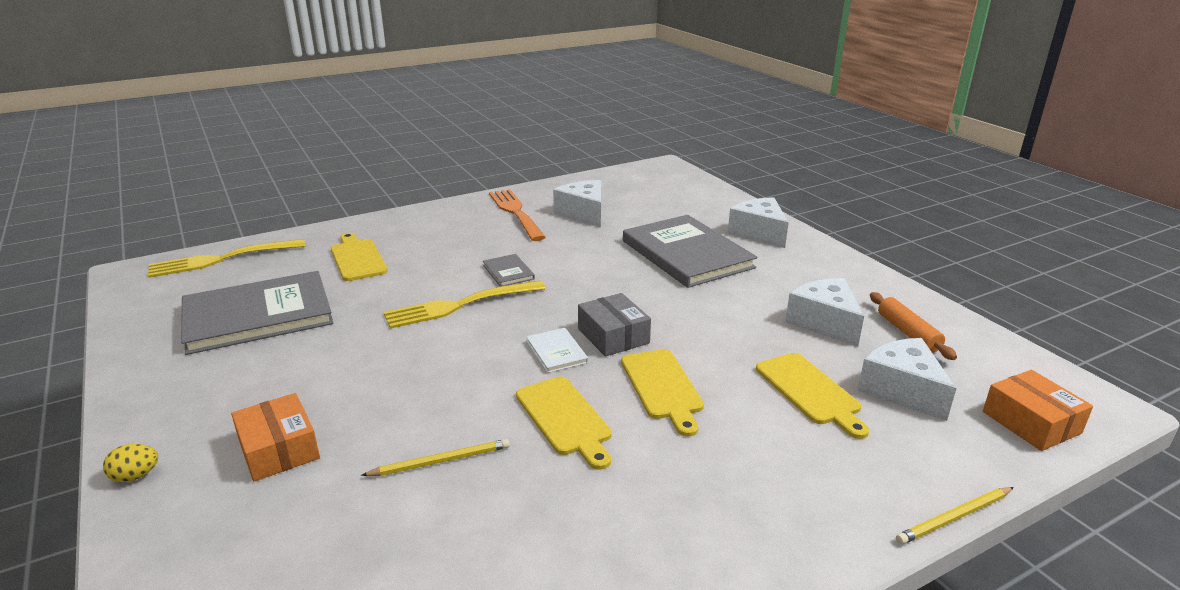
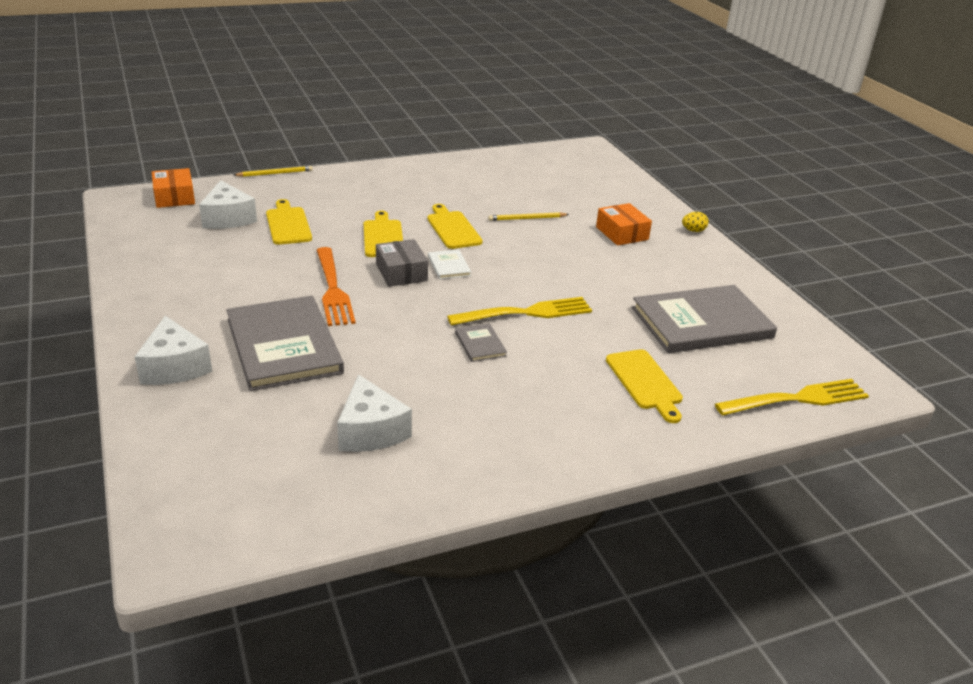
camera: 175 degrees left, 5 degrees up
(516, 213) = (462, 444): orange fork -> orange fork (332, 289)
(824, 323) = (225, 263): white cheese -> none
(908, 333) = (170, 249): orange rolling pin -> none

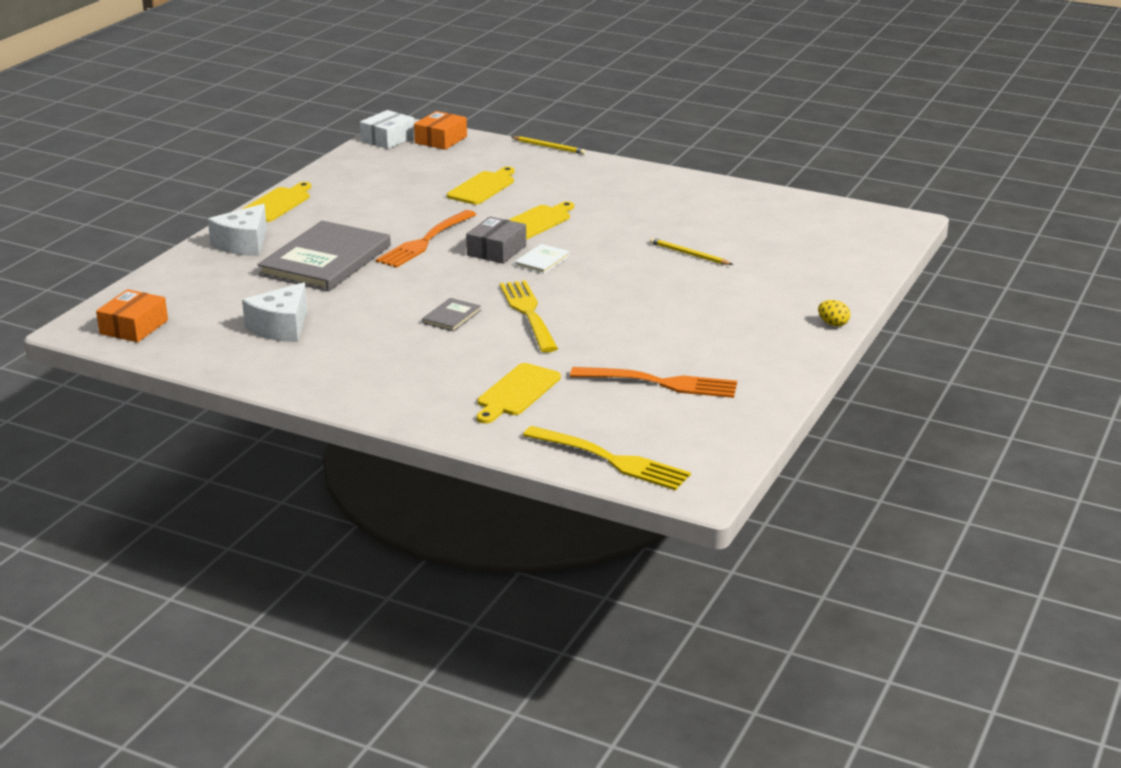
camera: 50 degrees right, 5 degrees down
(124, 212) = (388, 139): none -> white box
(228, 218) = (448, 168): white cheese -> none
(453, 228) = (605, 237): yellow cutting board -> yellow cutting board (277, 204)
(525, 313) = (529, 314): yellow fork -> yellow fork turned 135 degrees counterclockwise
(622, 233) = (752, 298): orange box -> orange box (134, 327)
(701, 323) = (659, 383): grey book -> orange fork

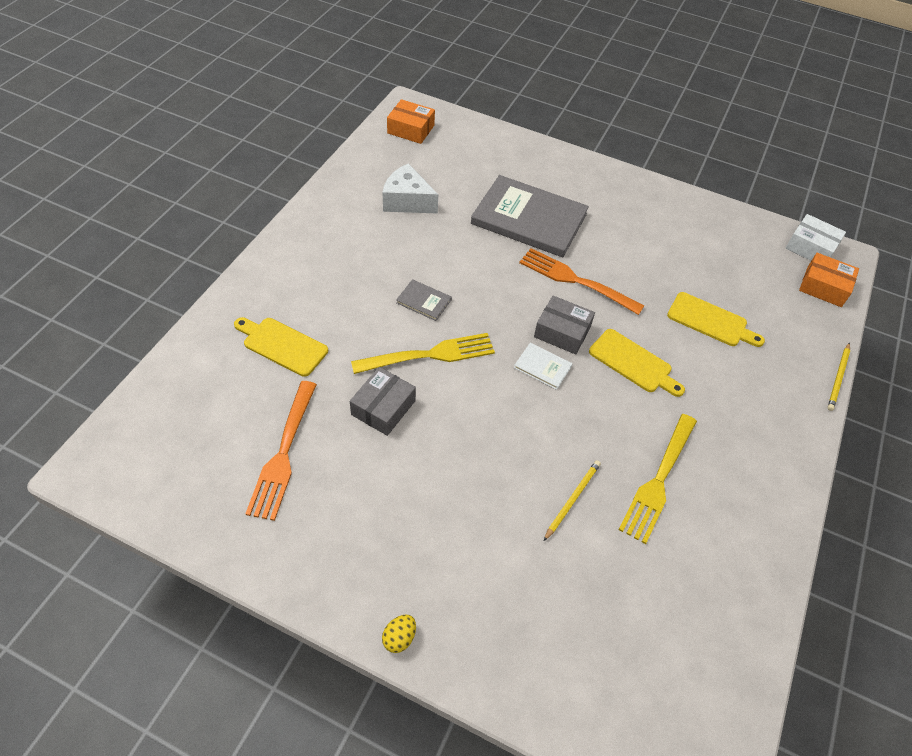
camera: 85 degrees right, 25 degrees up
(243, 244) = (555, 171): white cheese -> none
(277, 204) = (638, 184): yellow cutting board -> none
(598, 335) = (383, 407): none -> grey box
(610, 460) = (156, 407): yellow fork -> yellow fork (659, 479)

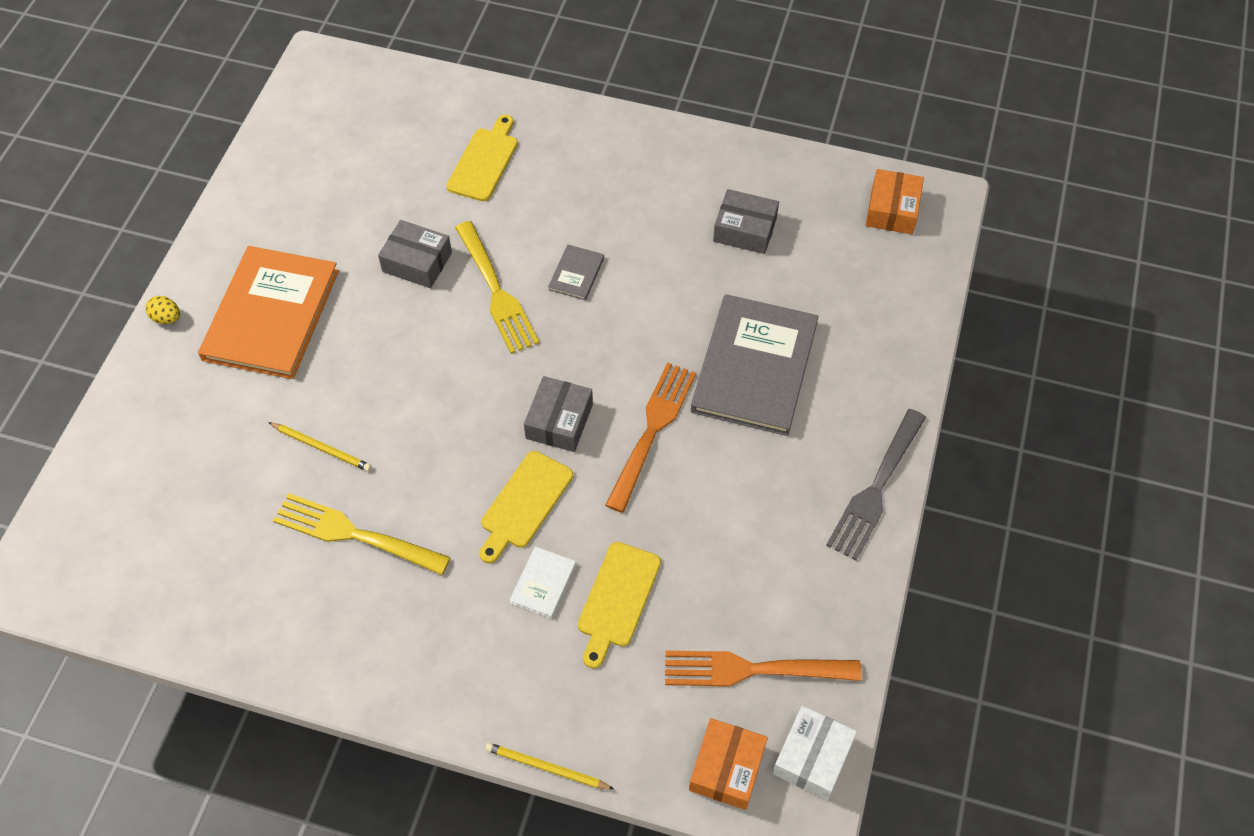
camera: 85 degrees right, 5 degrees up
(283, 452) = (352, 193): orange fork -> orange fork (754, 669)
(407, 201) = (745, 230): white cheese -> grey box
(417, 533) = (271, 315): none -> orange book
(542, 367) = (499, 405): white book -> white book (543, 583)
(627, 183) = (876, 487): none -> grey fork

